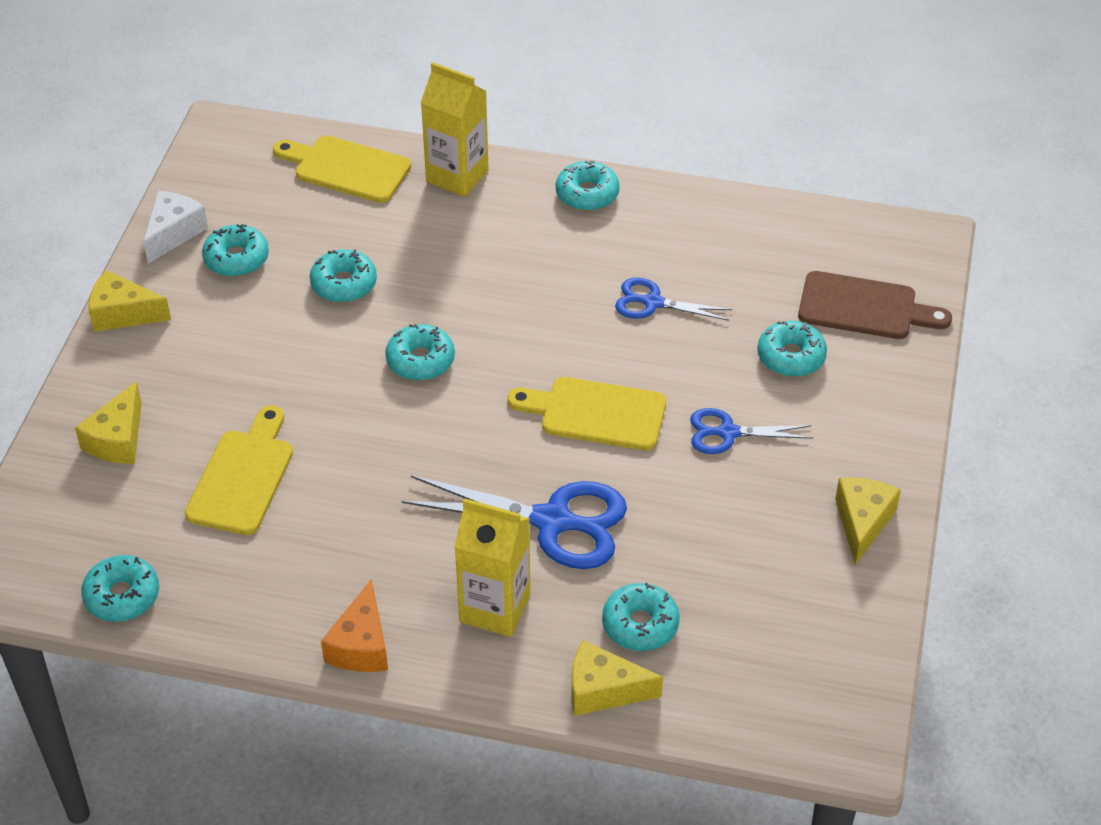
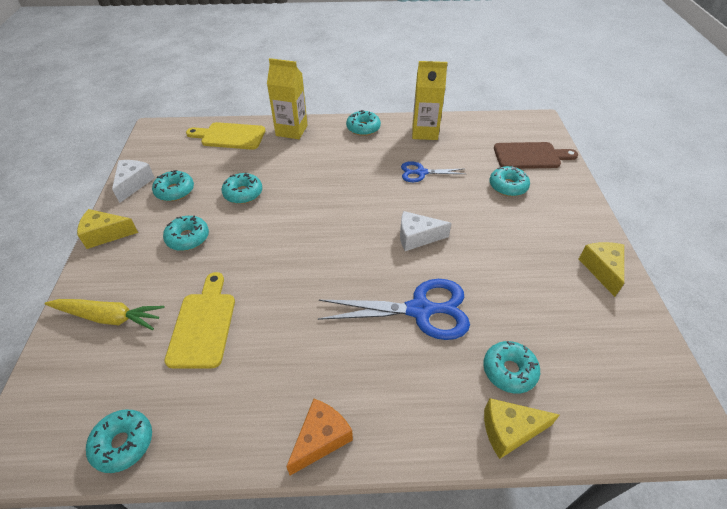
camera: 15 degrees left, 0 degrees up
(117, 439) = (109, 317): yellow cheese -> yellow carrot
(361, 645) = (321, 439): orange cheese -> orange cheese turned 135 degrees counterclockwise
(420, 360) = (301, 227): turquoise donut -> turquoise donut (188, 238)
(495, 608) = (407, 383): yellow carton -> yellow carton (424, 132)
(595, 413) = (417, 237): yellow cutting board -> white cheese
(728, 433) = (497, 233): blue scissors -> none

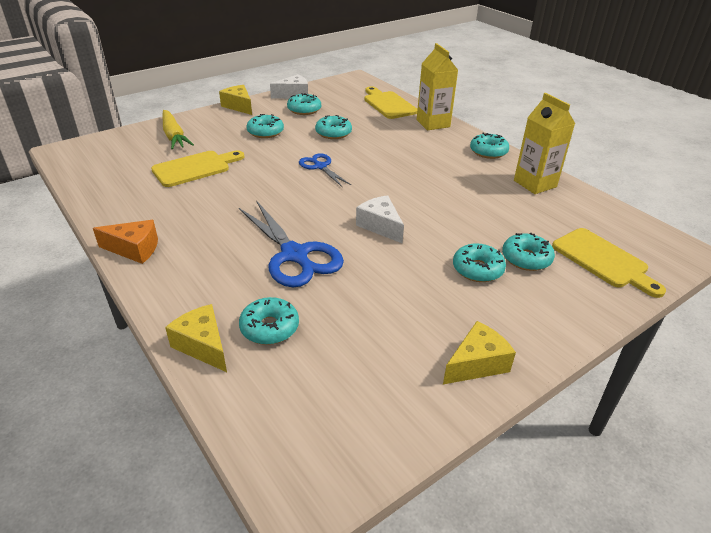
camera: 55 degrees right, 10 degrees down
(123, 443) = (88, 179): turquoise donut -> turquoise donut (477, 269)
(421, 173) = (471, 201): blue scissors -> blue scissors (320, 166)
(530, 156) = (603, 260): brown cutting board -> yellow cutting board

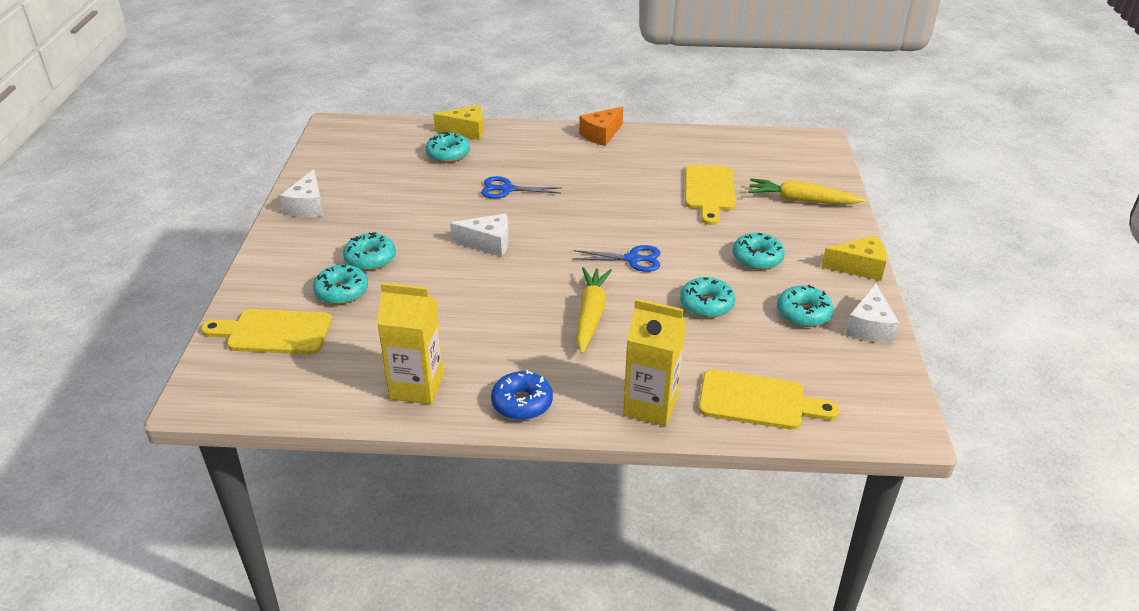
camera: 130 degrees right, 0 degrees up
(295, 255) = (507, 189): blue scissors -> blue scissors, size x0.57
(394, 160) = (590, 315): none -> yellow carrot
(477, 364) = (307, 206): yellow cheese -> white cheese
(488, 152) = (522, 403): turquoise donut -> blue donut

